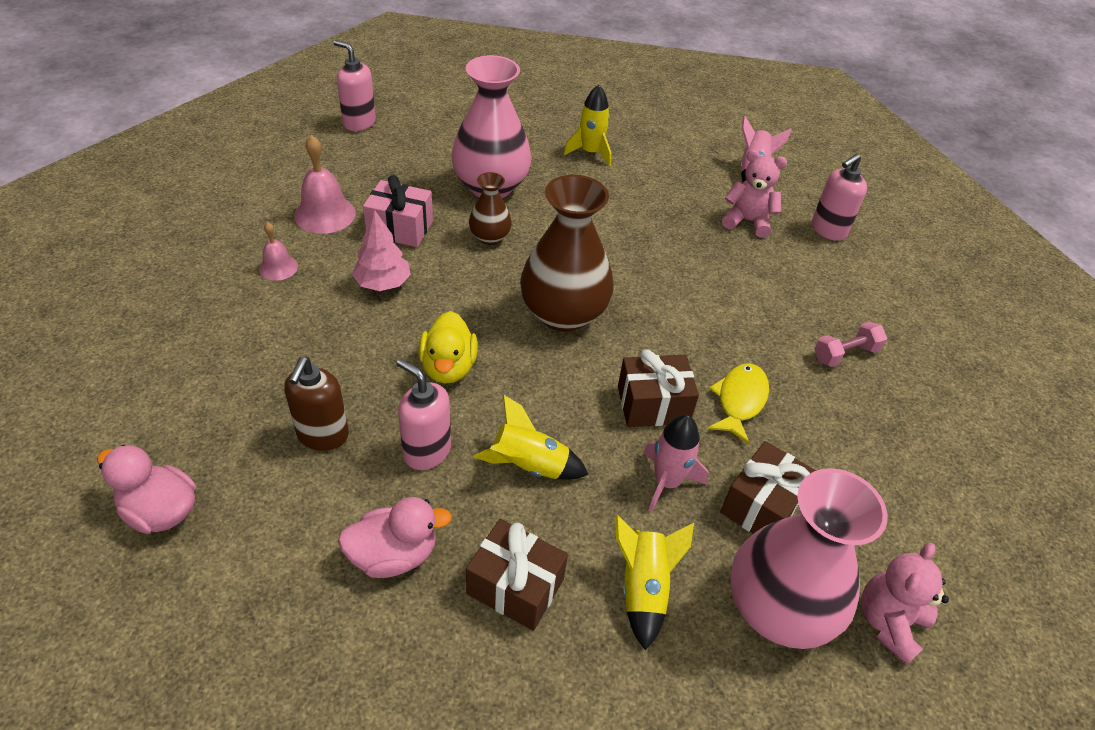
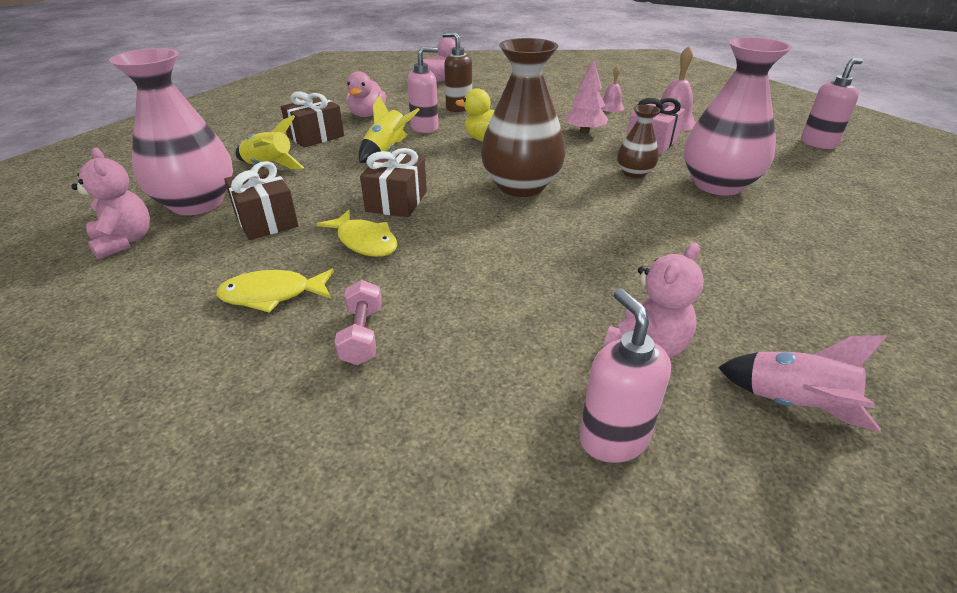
camera: 115 degrees right, 10 degrees down
(590, 152) = (806, 254): yellow rocket -> none
(666, 482) = (327, 190): pink rocket -> none
(852, 430) = (272, 295): none -> yellow fish

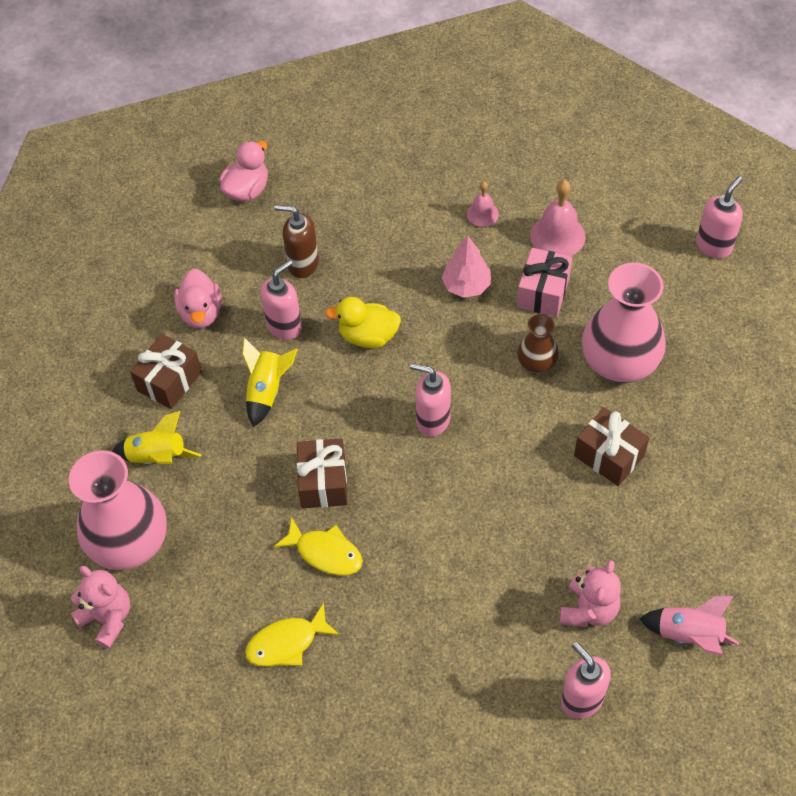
camera: 15 degrees left, 20 degrees up
(266, 220) = (217, 549): brown gift -> brown gift (609, 456)
(362, 335) = (382, 663): pink dumbbell -> none
(521, 186) = (432, 420): brown vase -> pink soap dispenser

